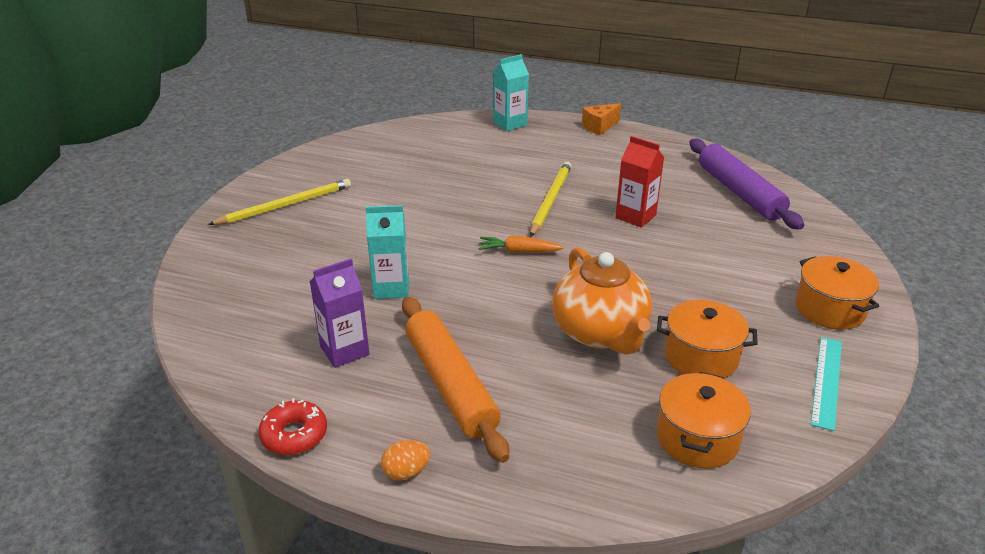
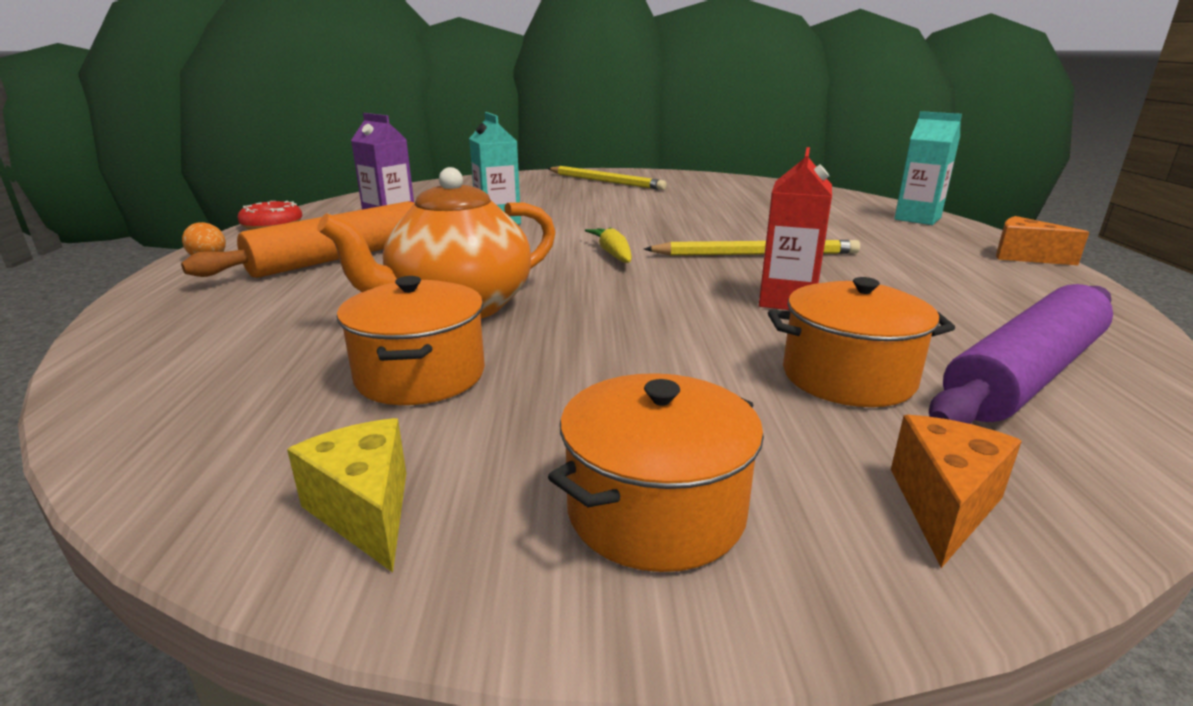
camera: 70 degrees right, 10 degrees down
(518, 251) = (612, 253): orange carrot -> yellow carrot
(697, 438) = (215, 386): orange pot -> orange pot (848, 377)
(826, 381) = (365, 511): turquoise ruler -> yellow cheese
(829, 250) = (944, 506): none -> orange cheese

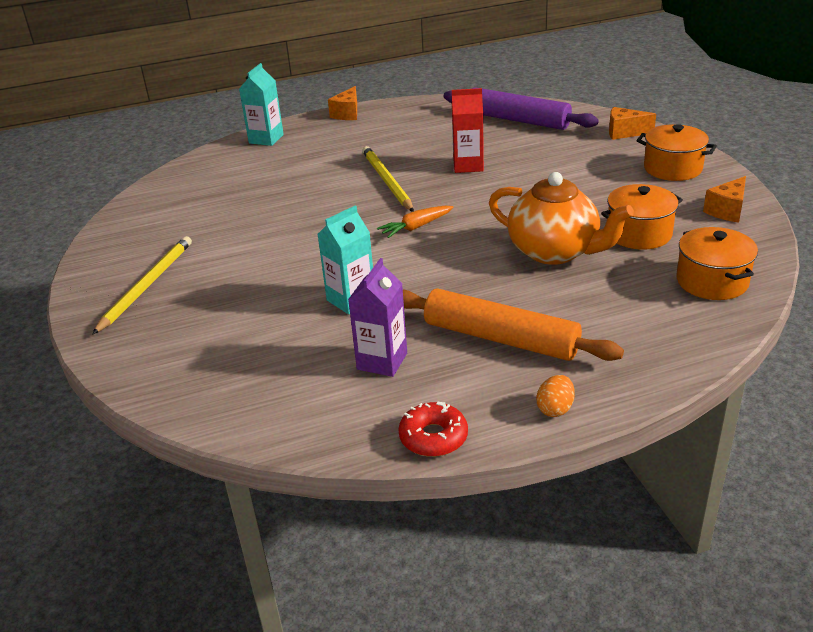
camera: 105 degrees left, 10 degrees up
(365, 511) = (727, 210): yellow cheese -> orange cheese
(612, 253) = (415, 227): yellow carrot -> orange carrot
(848, 377) = (549, 148): orange pot -> orange pot (712, 281)

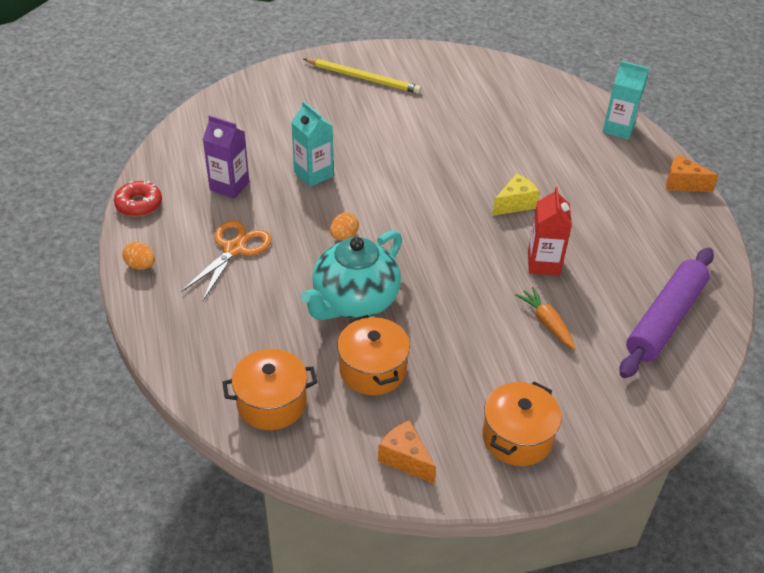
camera: 90 degrees right, 10 degrees up
(387, 181) = (515, 204): yellow pencil -> yellow cheese
(415, 227) = (420, 216): orange carrot -> orange carrot (546, 322)
(458, 268) = (344, 236): none -> orange egg
(500, 338) = (234, 249): orange rolling pin -> orange scissors
(554, 251) = (354, 301): orange teapot -> turquoise teapot
(624, 133) = (624, 415): orange cheese -> none

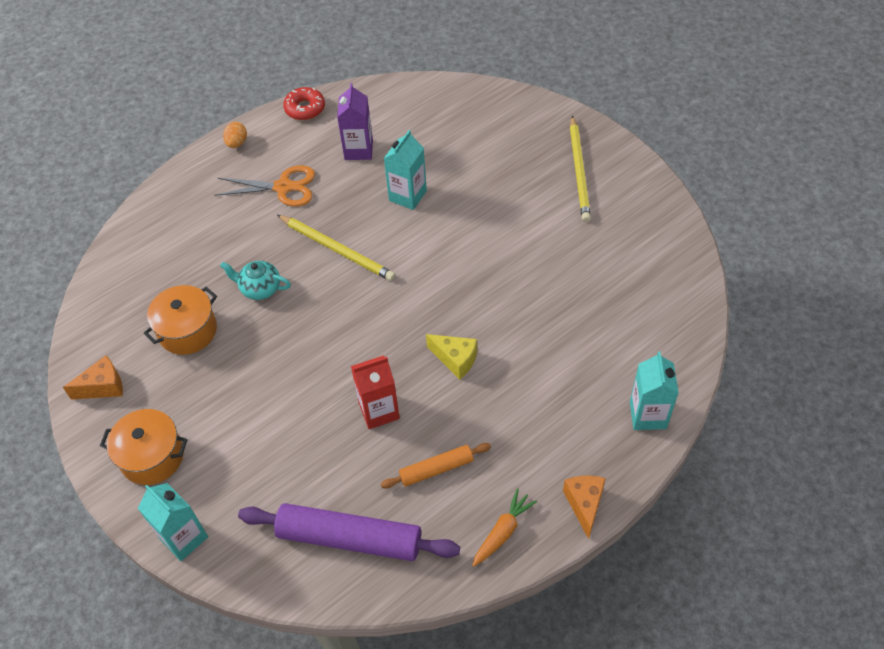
camera: 70 degrees right, 10 degrees up
(271, 403) = (129, 282): orange pot -> none
(344, 236) = (337, 249): orange egg -> yellow pencil
(354, 301) = (260, 288): turquoise teapot -> turquoise teapot, size x0.53
(405, 459) = (103, 387): orange cheese -> orange cheese turned 45 degrees clockwise
(546, 322) = (299, 437): orange carrot -> orange carrot (503, 531)
(618, 248) = (436, 469): none -> orange rolling pin
(622, 435) = (184, 538): none -> turquoise carton

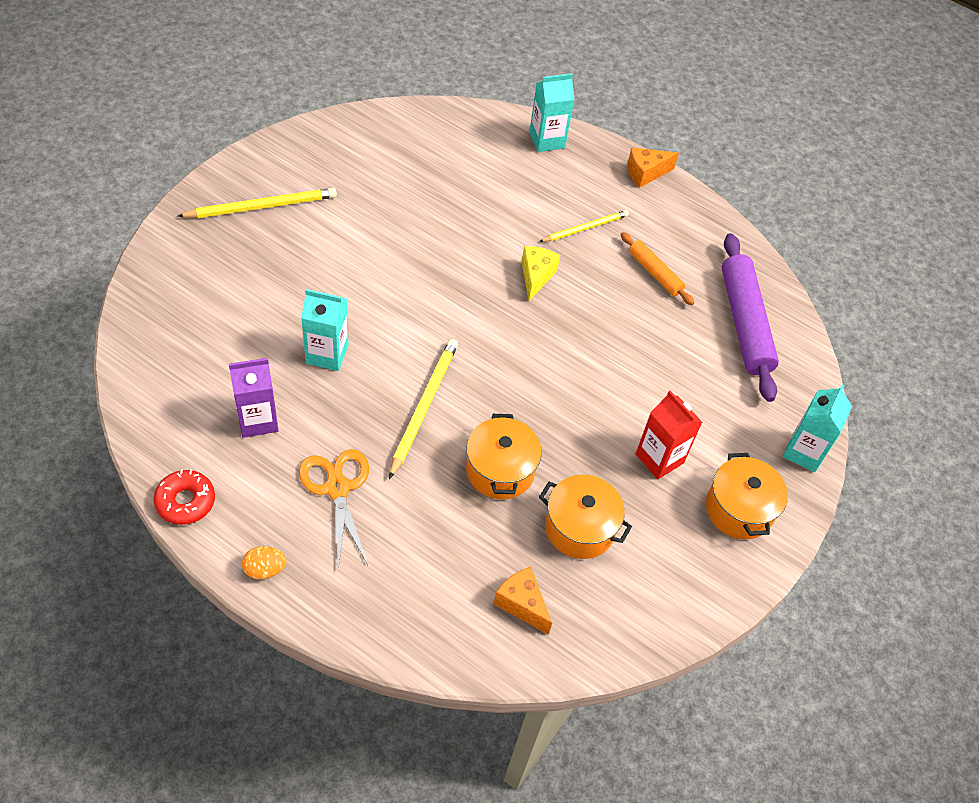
camera: 115 degrees left, 0 degrees up
(103, 387) = (681, 591): orange cheese -> orange cheese (522, 604)
(260, 288) = (500, 470): turquoise teapot -> orange pot
(379, 411) = (613, 326): red carton -> red carton (659, 458)
(503, 531) = (691, 221): orange carrot -> none
(511, 419) = (585, 228): none -> yellow pencil

